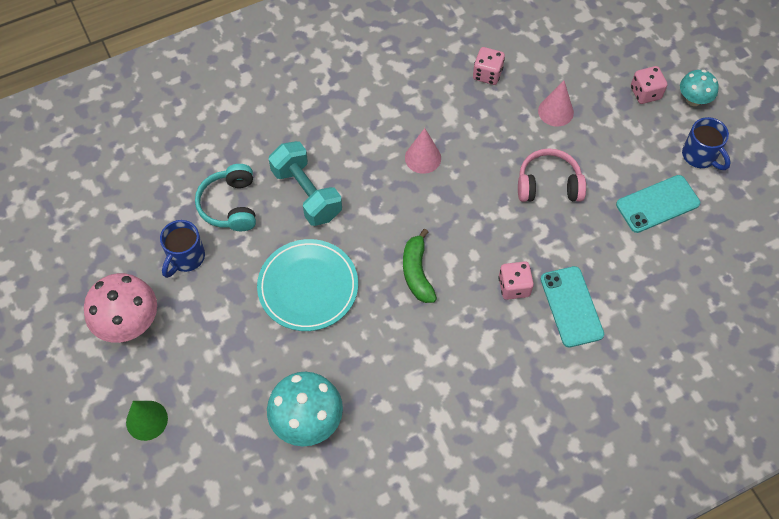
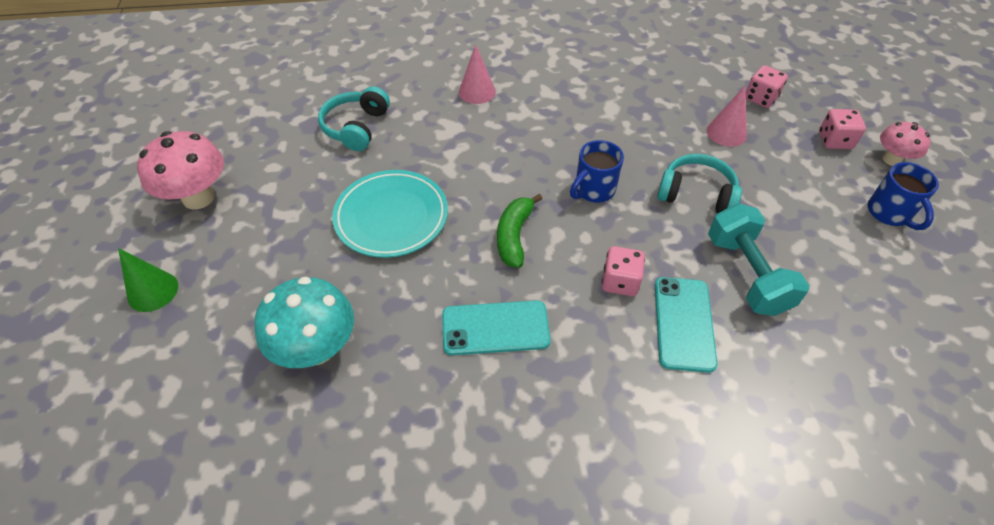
camera: 20 degrees right, 10 degrees down
(186, 258) = (288, 158): blue mug -> blue mug (593, 190)
(306, 193) = (434, 137): turquoise dumbbell -> turquoise dumbbell (746, 274)
(423, 158) = (567, 137): pink cone -> pink cone (477, 91)
(487, 74) = (663, 87): pink dice -> pink dice (760, 98)
(548, 184) = (696, 194): pink headphones -> turquoise headphones
(657, 204) = (824, 246): turquoise phone -> turquoise phone (495, 328)
(693, 100) = (891, 159): turquoise mushroom -> pink mushroom

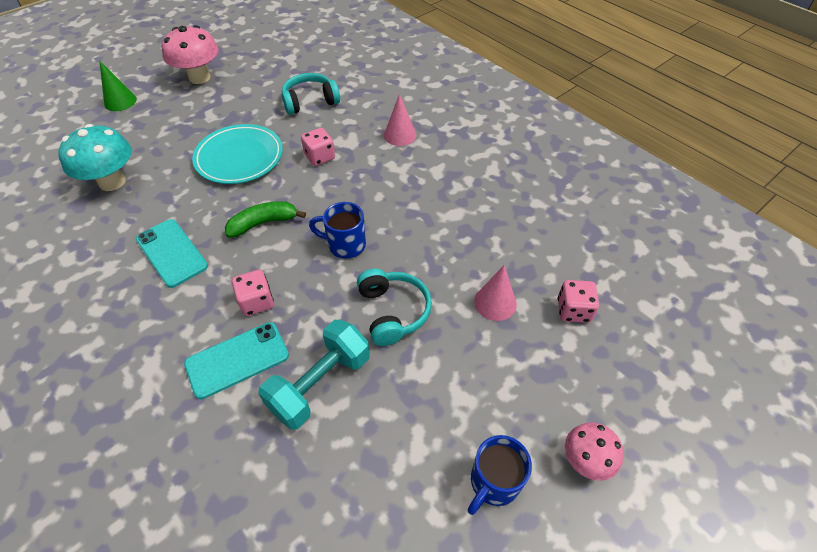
camera: 55 degrees right, 0 degrees up
(834, 141) = (567, 395): pink dice -> pink dice (319, 157)

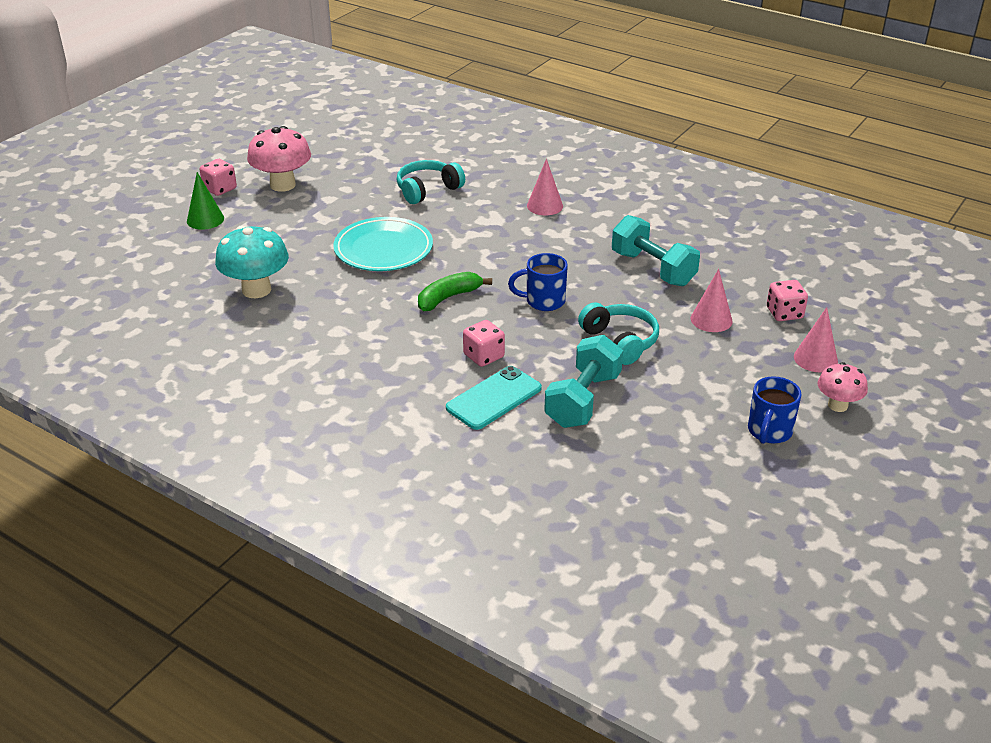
camera: 15 degrees left, 15 degrees down
(172, 253) = (369, 335): turquoise phone -> none
(319, 157) = (471, 236): pink dice -> pink dice (220, 189)
(465, 226) = (653, 269): none -> turquoise dumbbell
(584, 382) = (815, 358): none -> pink cone

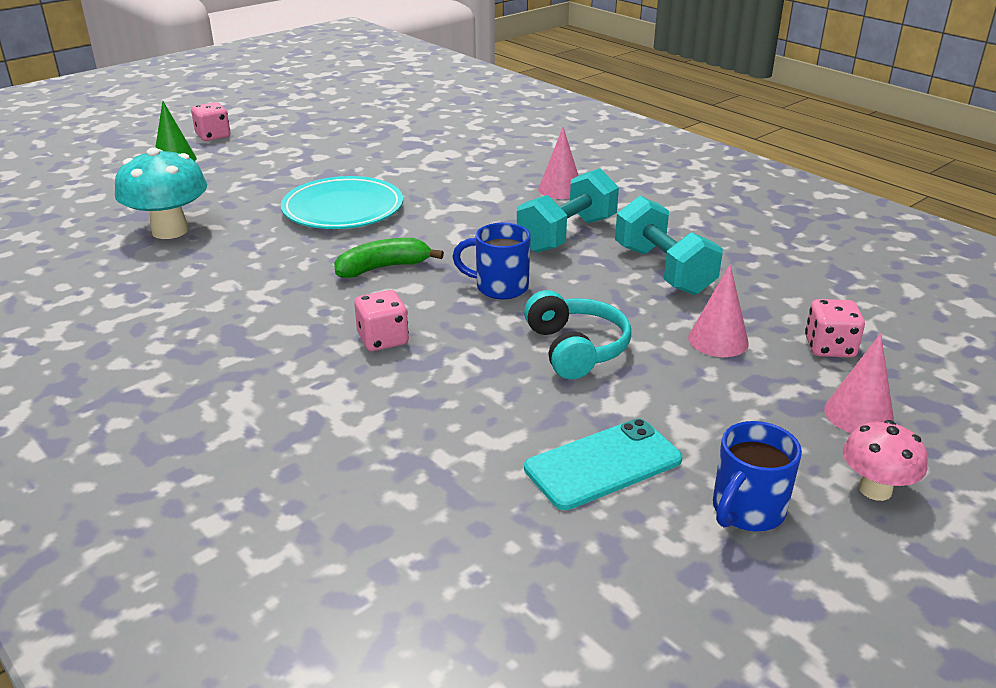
camera: 15 degrees right, 5 degrees down
(282, 185) = (280, 139): pink mushroom -> none
(427, 190) = (433, 160): turquoise headphones -> none
(494, 398) = (362, 393): turquoise phone -> turquoise phone (603, 464)
(583, 400) = (483, 416): turquoise dumbbell -> turquoise dumbbell (567, 235)

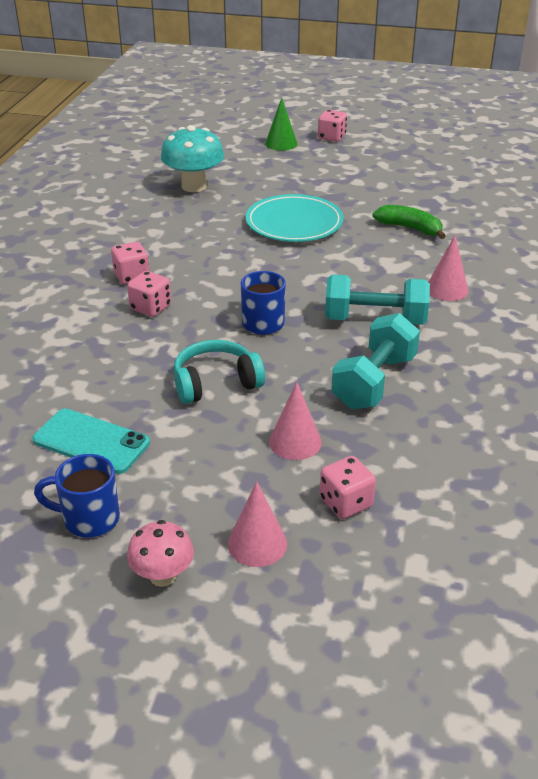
camera: 55 degrees right, 5 degrees up
(299, 330) = (131, 276): none -> pink dice
(383, 268) = (235, 270): green banana -> green banana (410, 228)
(576, 349) = (215, 383): turquoise headphones -> turquoise headphones turned 150 degrees counterclockwise

